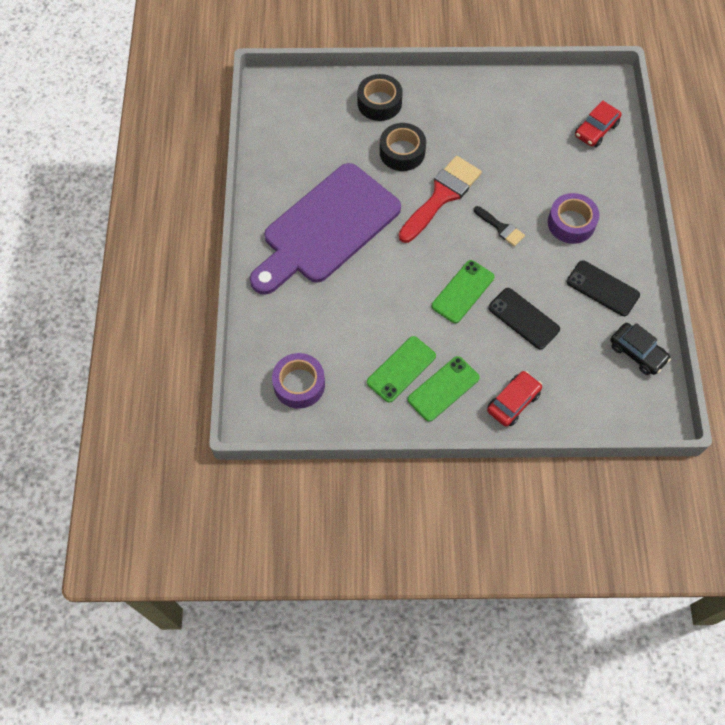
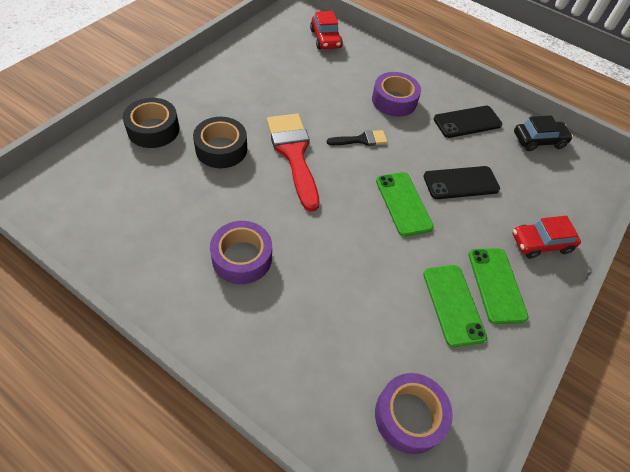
camera: 60 degrees left, 10 degrees down
(327, 228) = (242, 258): purple cutting board -> purple tape
(513, 402) = (540, 243): red car -> red car turned 90 degrees counterclockwise

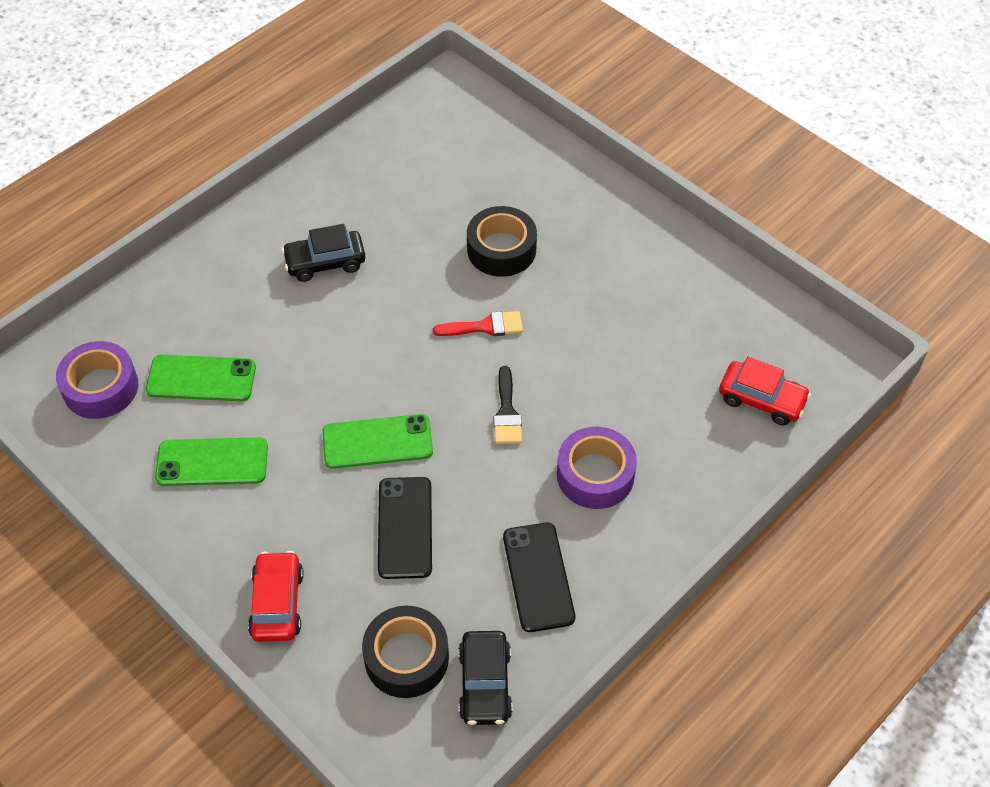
camera: 105 degrees right, 0 degrees up
(153, 129) = (542, 183): black tape -> black tape (406, 658)
(242, 258) = (325, 262): purple tape -> black car
(293, 154) = (485, 326): red brush -> red brush, size x0.51
(325, 39) = (761, 399): red car -> red car turned 150 degrees counterclockwise
(496, 285) = (226, 521): green phone -> green phone (201, 378)

